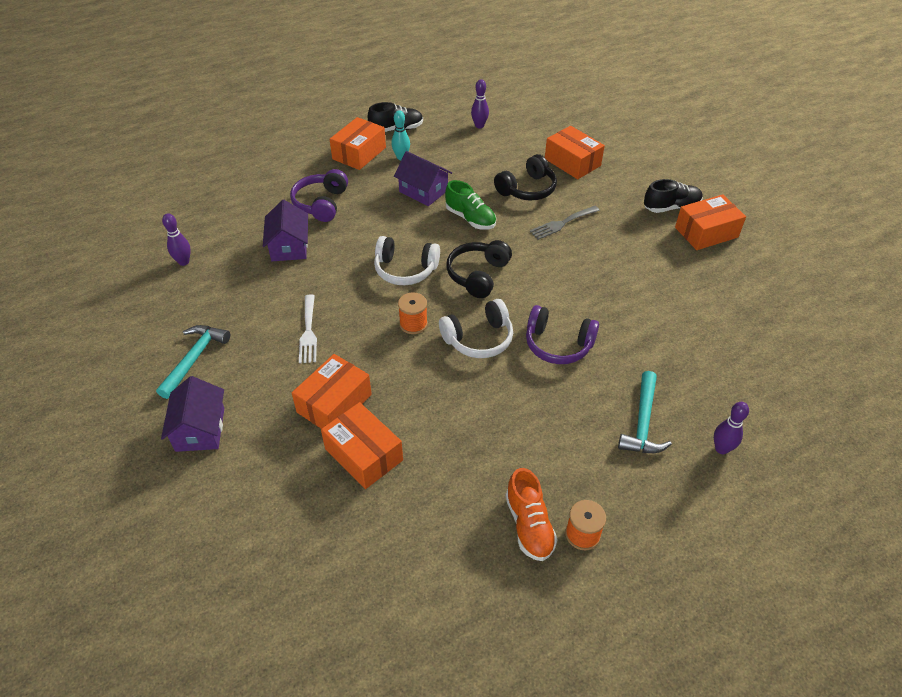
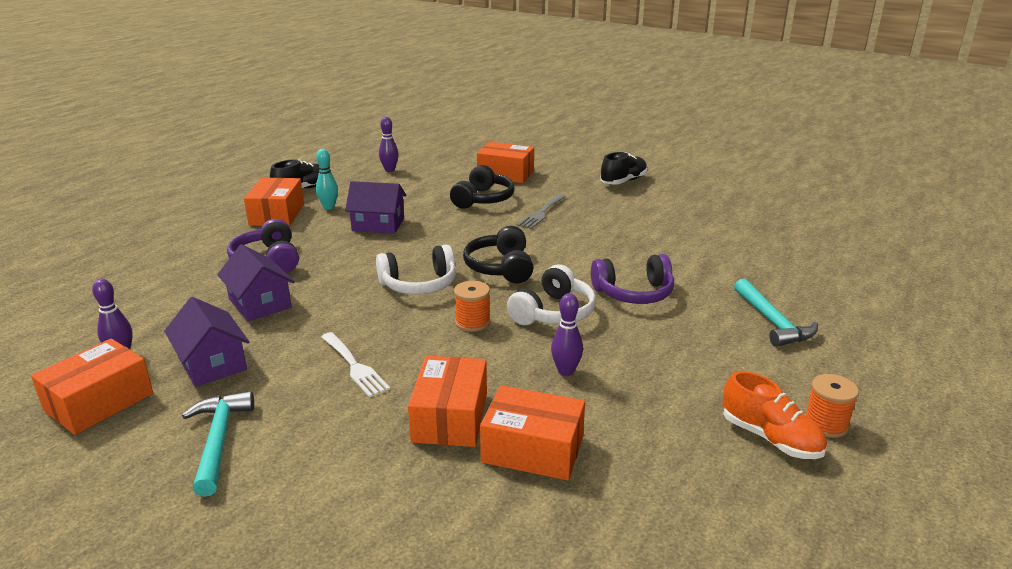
camera: 30 degrees left, 20 degrees down
(200, 429) = (291, 509): purple house -> purple house (212, 364)
(470, 218) = (449, 231): green shoe -> none
(706, 232) = (669, 189): orange box -> orange box (99, 402)
(721, 449) = (855, 317): purple bowling pin -> purple bowling pin (566, 371)

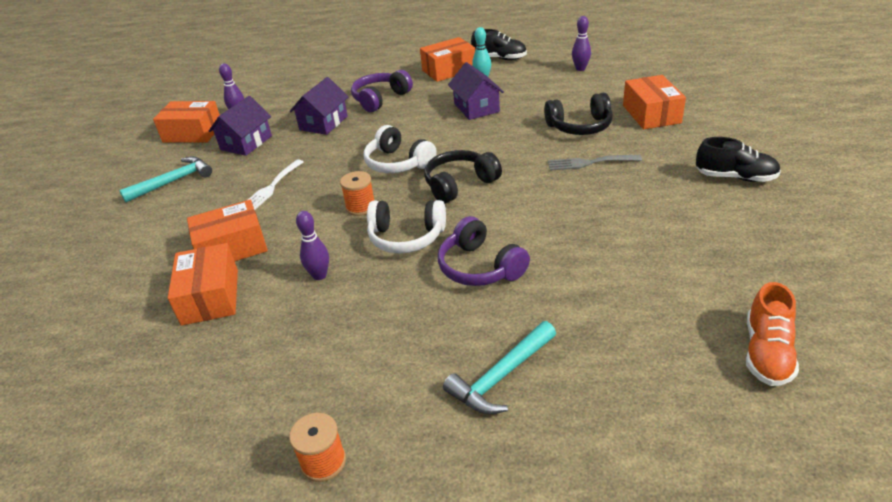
camera: 65 degrees right, 10 degrees up
(770, 438) = (281, 425): orange shoe -> orange shoe (766, 353)

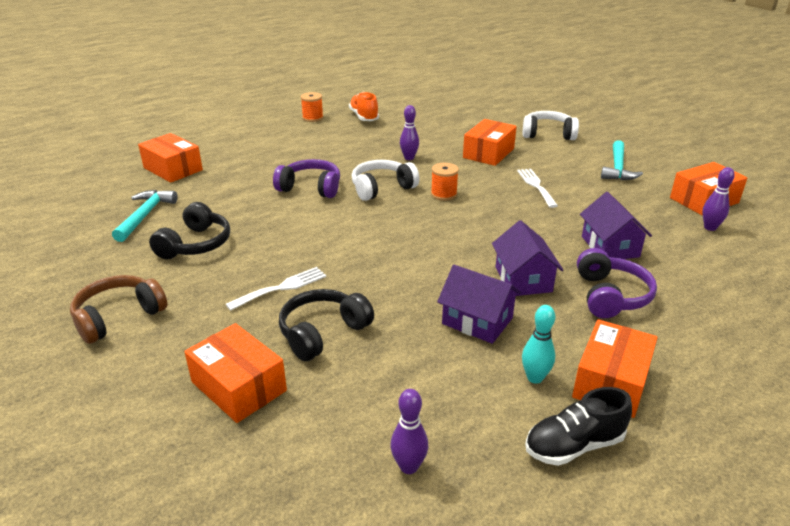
camera: 140 degrees right, 5 degrees down
(210, 296) = (455, 136): orange box -> orange box (173, 169)
(246, 143) = (636, 207): purple house -> purple house (523, 279)
(398, 163) = (467, 232): white headphones -> white headphones (548, 134)
(459, 184) = (387, 231): black headphones -> black headphones (196, 244)
(501, 376) = (255, 154): turquoise hammer -> turquoise hammer (145, 215)
(589, 163) = (281, 288): grey fork -> white fork
(735, 177) = (118, 317): black shoe -> brown headphones
(766, 353) = (105, 199): orange shoe -> orange shoe (364, 117)

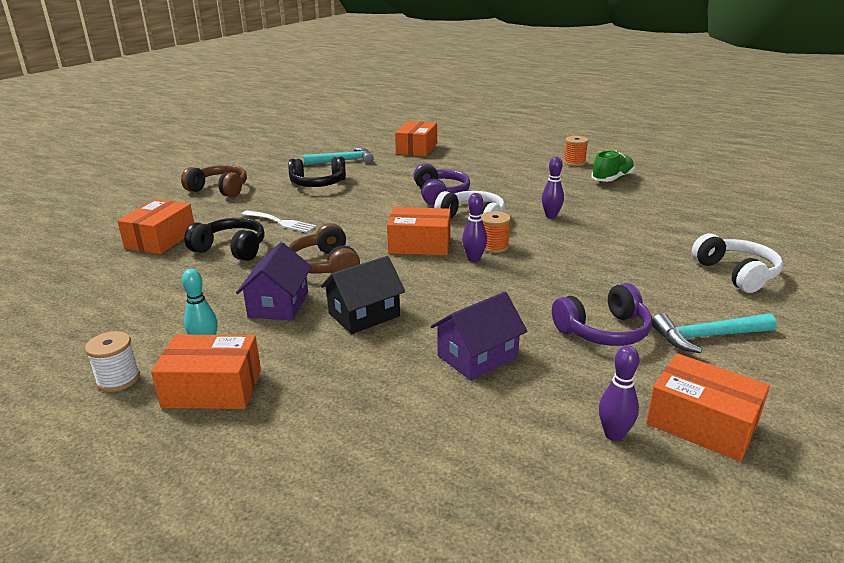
camera: 65 degrees right, 5 degrees down
(364, 117) = (612, 179): orange shoe -> green shoe
(409, 466) = (88, 312): purple bowling pin -> purple bowling pin (474, 259)
(414, 280) = (325, 265): none -> brown headphones
(488, 153) = (622, 249): orange box -> orange box (420, 244)
(523, 279) = (364, 315): purple house -> black house
(536, 186) = (576, 289): white fork -> none
(574, 445) = (118, 379): black shoe -> white spool
(610, 296) = (368, 370): purple headphones -> purple headphones (603, 331)

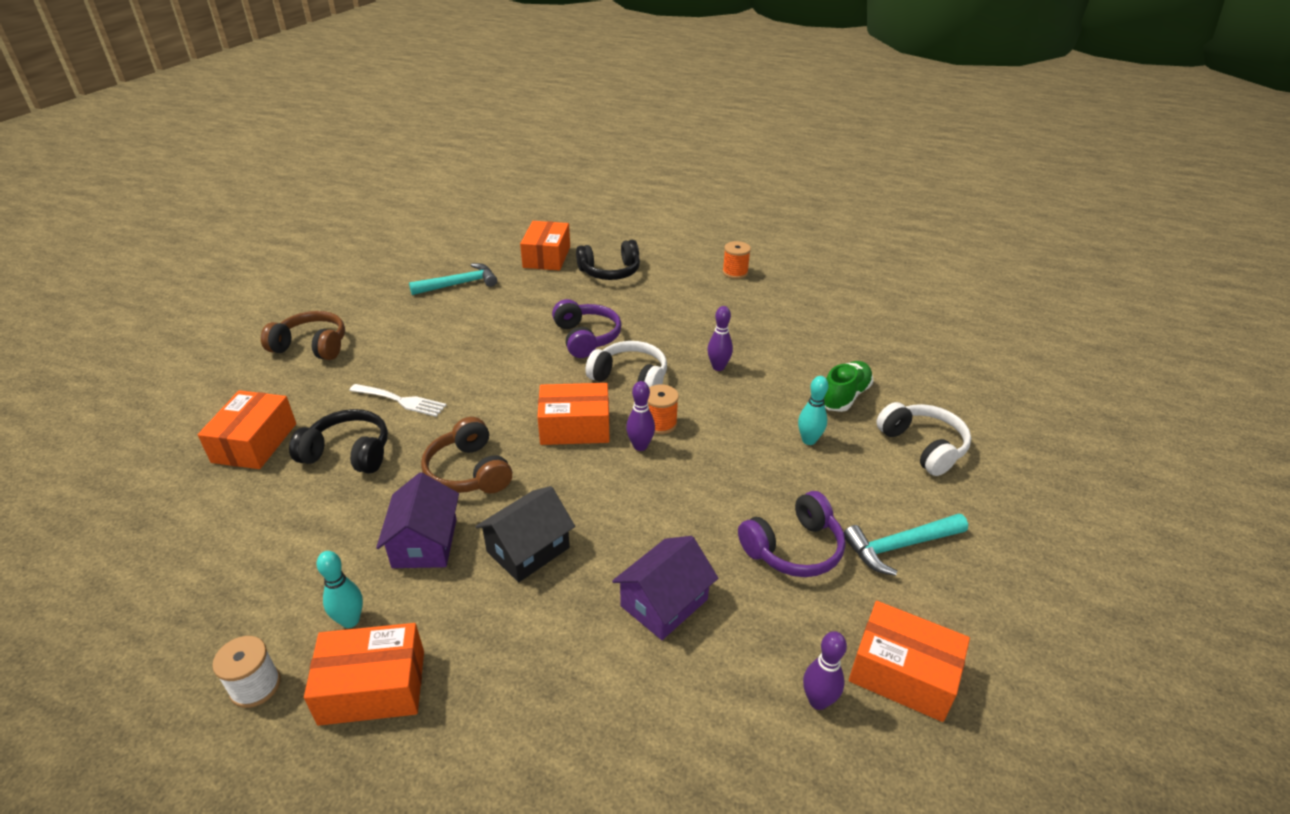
camera: 10 degrees left, 10 degrees up
(318, 184) = (435, 328): black headphones -> black headphones (610, 272)
(612, 179) = (780, 299): green shoe -> green shoe (844, 396)
(627, 264) = (809, 440): none -> turquoise bowling pin

